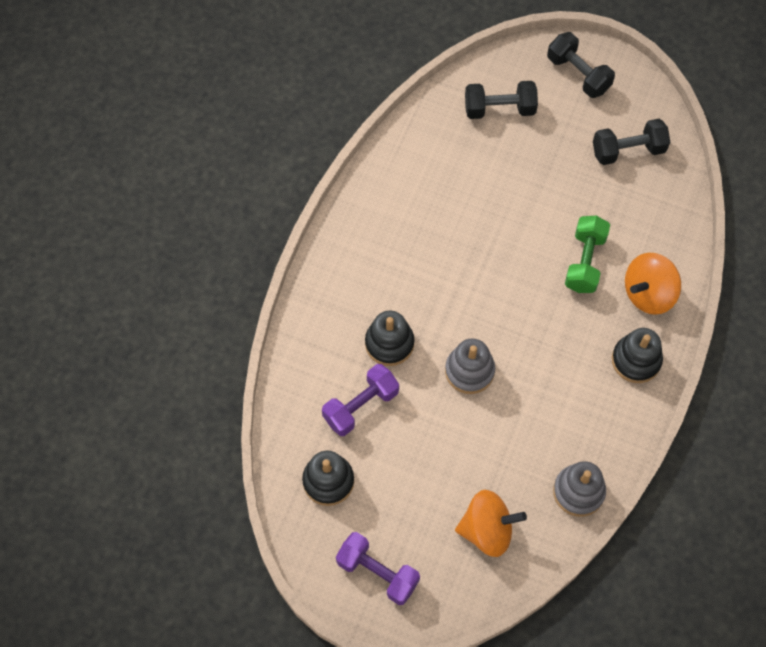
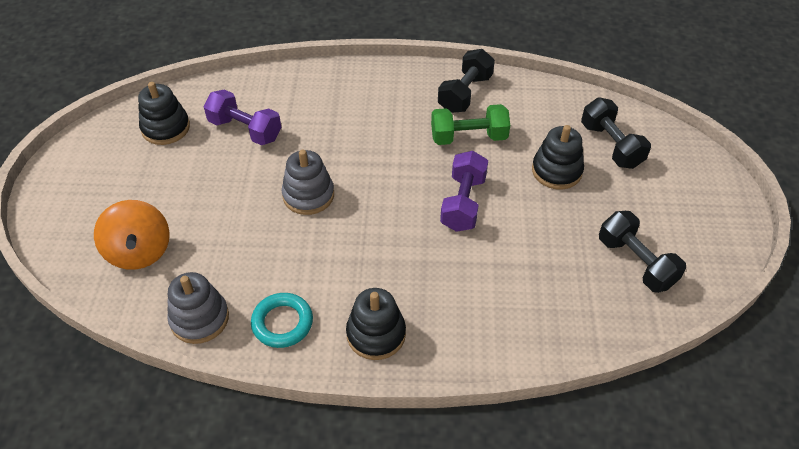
camera: 70 degrees right, 15 degrees down
(377, 572) = (82, 182): purple dumbbell -> purple dumbbell (463, 203)
(389, 343) = (315, 132): black stacking toy -> black stacking toy (556, 171)
(578, 74) = (698, 196): black dumbbell -> black dumbbell (465, 93)
(585, 262) = (475, 257): green dumbbell -> green dumbbell (468, 137)
(603, 427) = (282, 323): none -> turquoise ring
(648, 294) = (465, 326): orange spinning top -> none

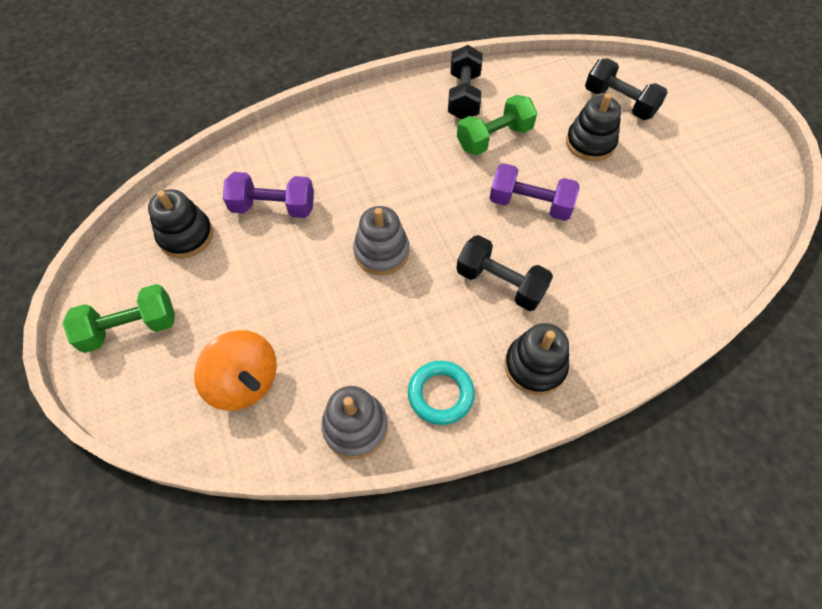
camera: 25 degrees left, 10 degrees up
(84, 180) = (130, 328): none -> green dumbbell
(463, 203) = (530, 204): purple dumbbell -> purple dumbbell turned 60 degrees counterclockwise
(636, 262) = (706, 204): black dumbbell -> black dumbbell (500, 283)

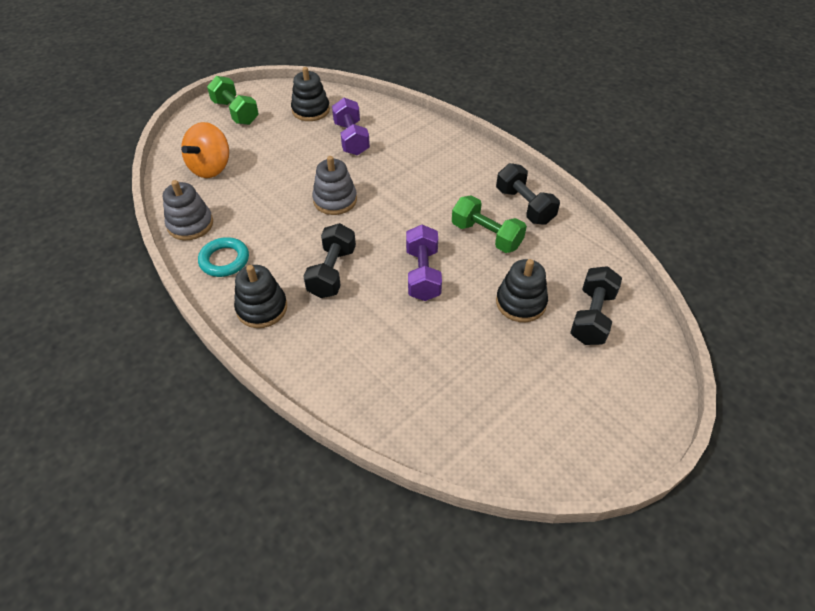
camera: 70 degrees right, 10 degrees down
(463, 96) = (524, 206): black dumbbell -> black dumbbell turned 75 degrees clockwise

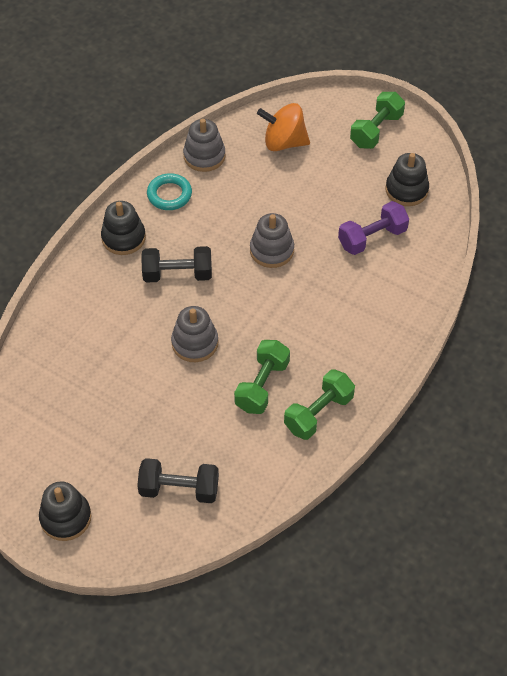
camera: 75 degrees right, 5 degrees up
(423, 274) = (195, 343): purple dumbbell -> grey stacking toy
(520, 303) = (181, 427): black stacking toy -> black stacking toy (66, 518)
(524, 206) = (318, 413): black dumbbell -> green dumbbell

